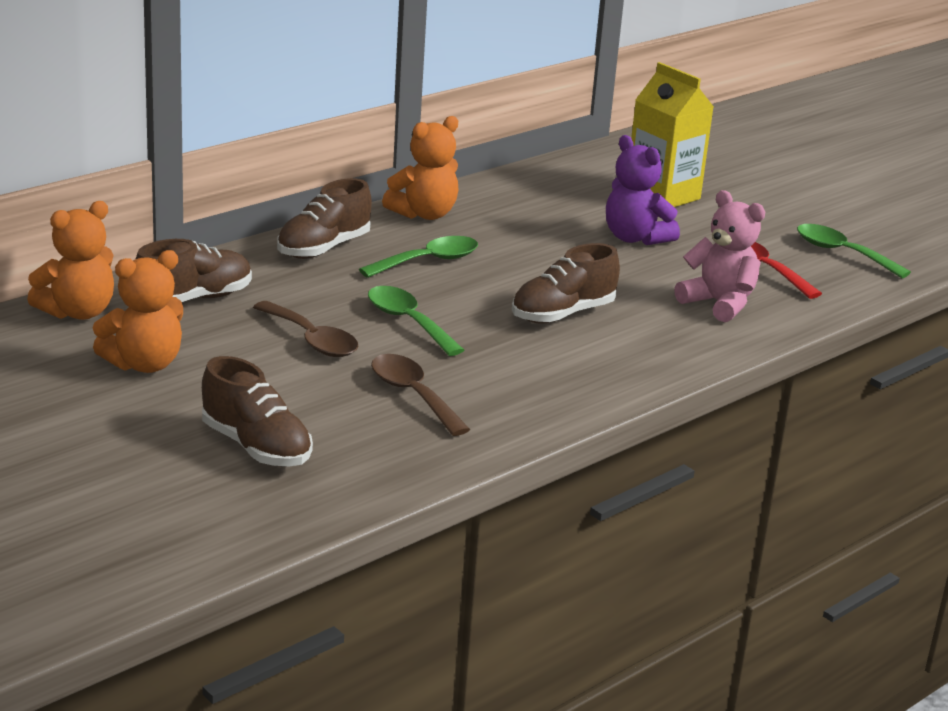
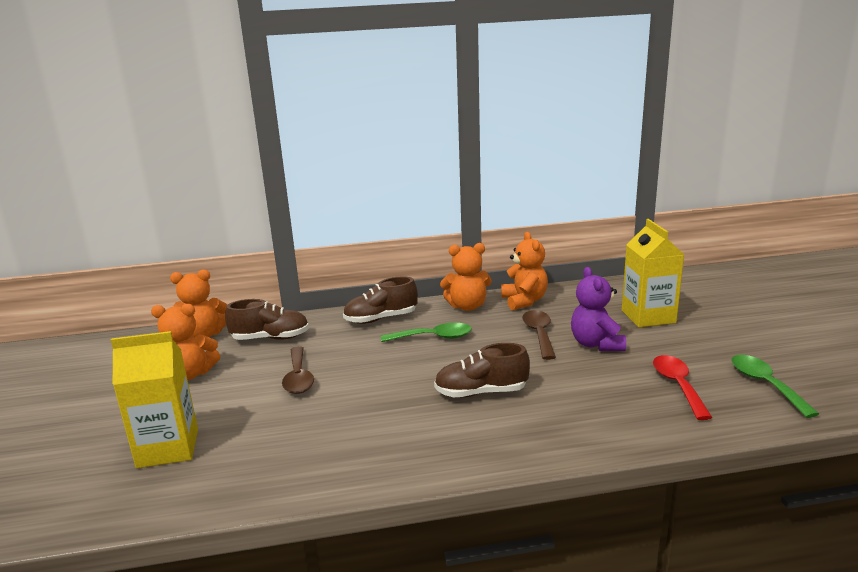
camera: 35 degrees right, 5 degrees down
(256, 447) = (168, 448): brown shoe -> yellow carton
(408, 322) = (371, 377): green spoon -> none
(412, 395) = (308, 433): brown spoon -> brown spoon (539, 334)
(492, 196) = (524, 301): none -> orange teddy bear
(719, 304) = (613, 408): pink teddy bear -> none

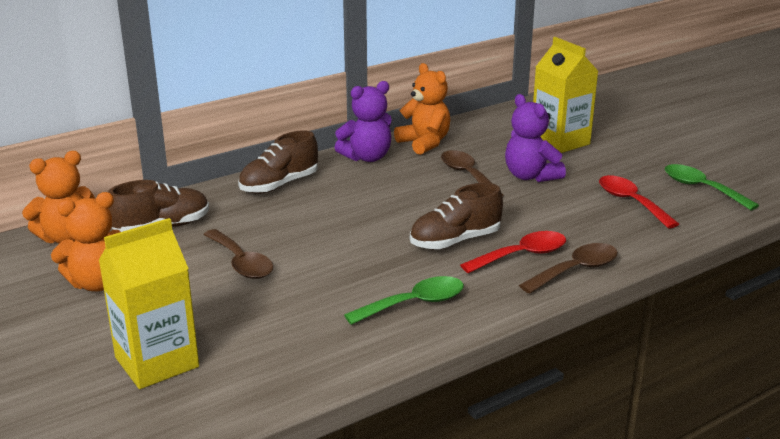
camera: 25 degrees left, 5 degrees up
(434, 337) = (358, 195): green spoon -> green spoon (415, 303)
(467, 306) = (367, 157): orange teddy bear -> purple teddy bear
(531, 418) = (522, 255): none -> red spoon
(571, 444) = (576, 270): none -> brown spoon

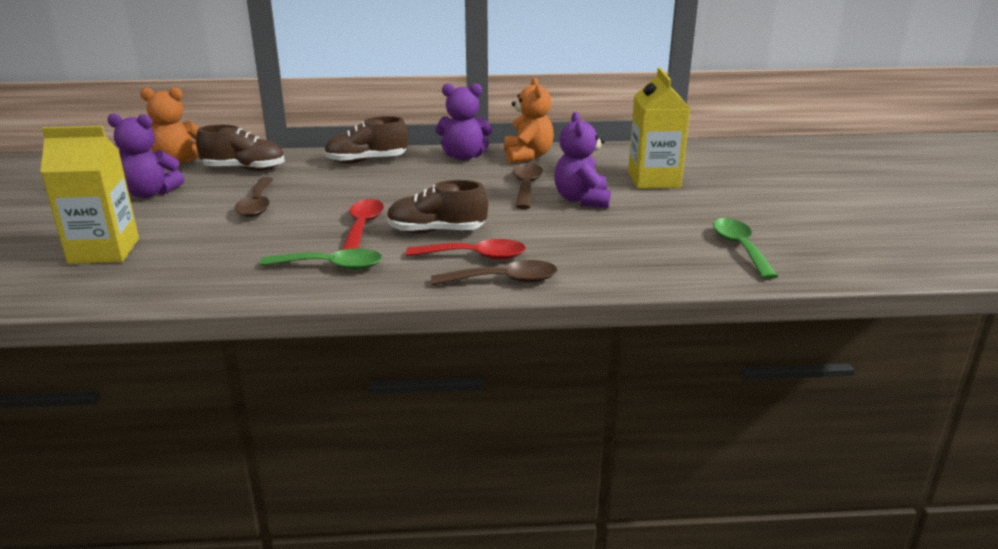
camera: 30 degrees right, 0 degrees up
(98, 283) = (150, 193): orange teddy bear -> purple teddy bear
(630, 202) = (646, 241): red spoon -> red spoon (362, 226)

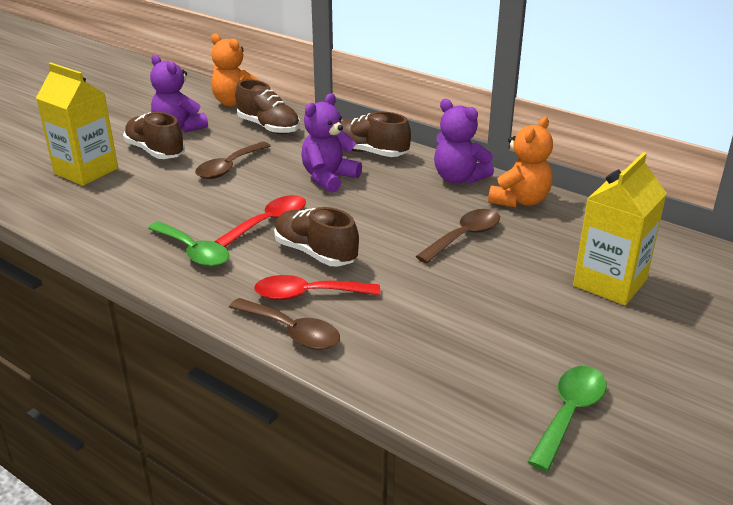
camera: 40 degrees right, 5 degrees up
(157, 216) = (155, 152): none -> brown shoe
(475, 256) = (307, 295): red spoon -> red spoon turned 135 degrees clockwise
(582, 200) = (494, 275): purple teddy bear -> purple teddy bear (328, 178)

